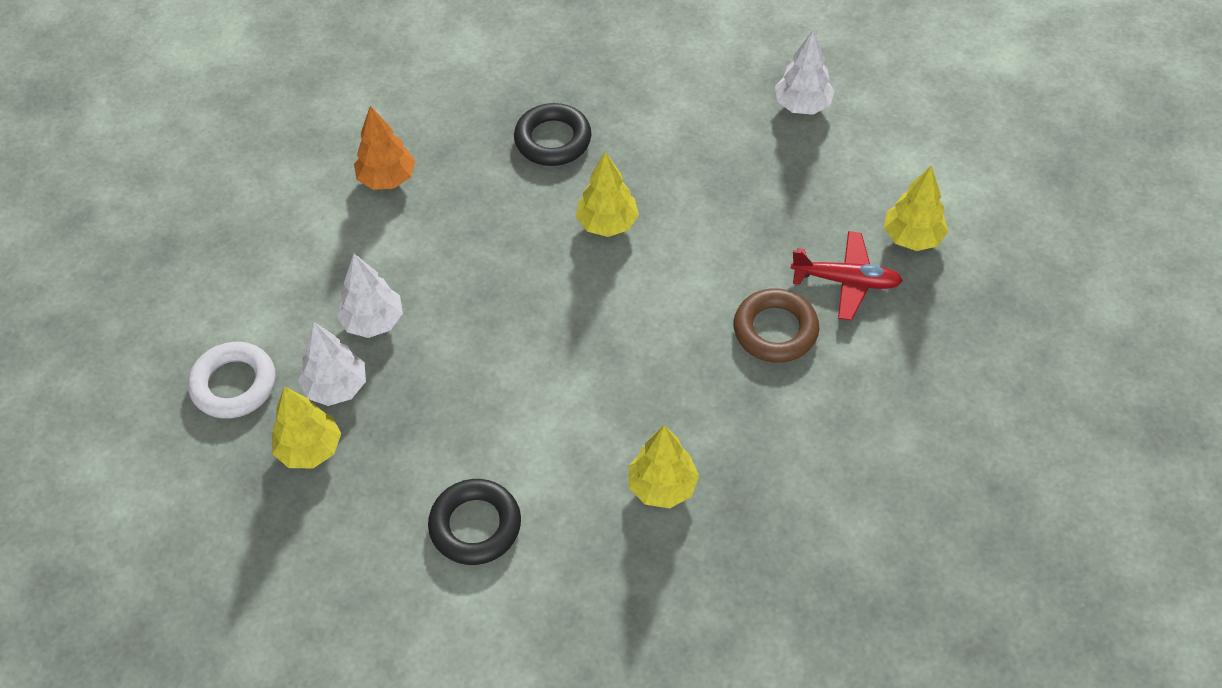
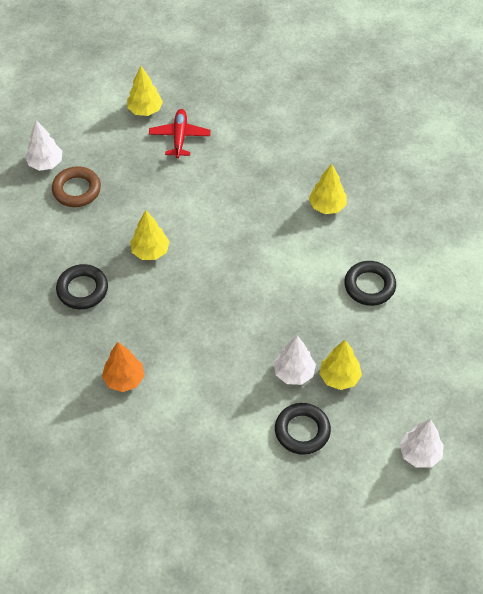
camera: 100 degrees left, 0 degrees up
(234, 384) = (302, 431): white ring -> black ring
(373, 322) = (242, 363): white tree -> white tree (420, 454)
(775, 330) = (218, 166): brown ring -> brown ring (76, 190)

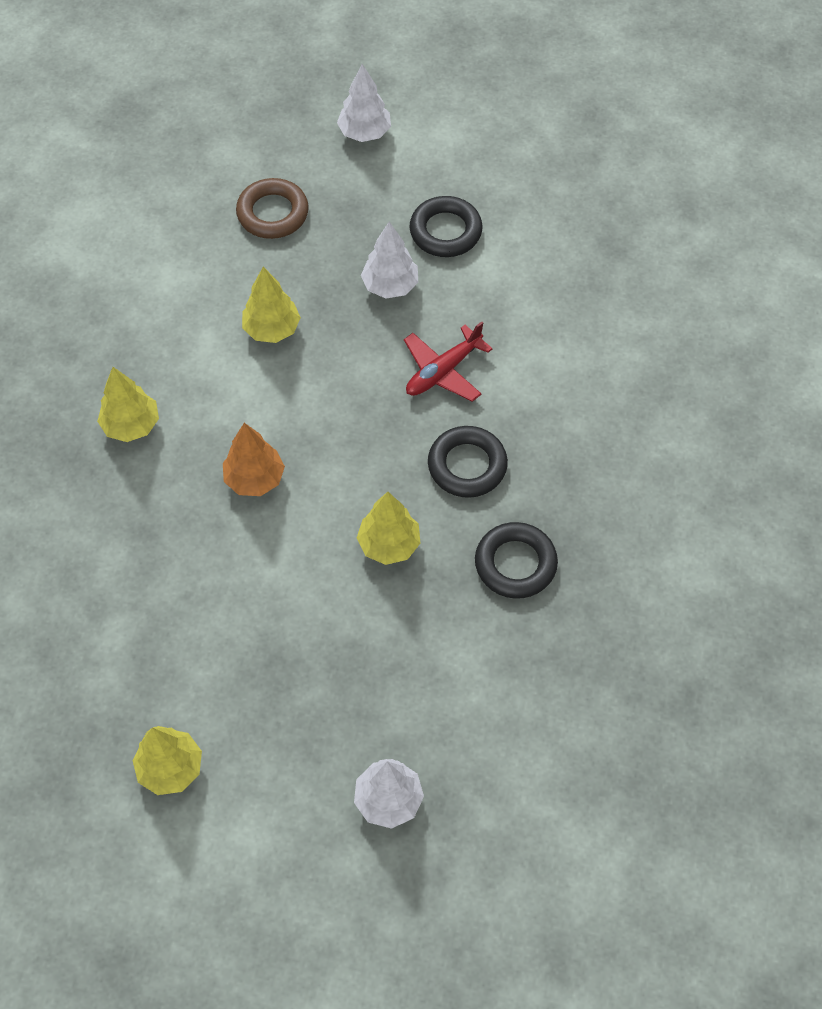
camera: 135 degrees left, 5 degrees up
(76, 190) = (389, 716): brown ring -> brown ring (273, 213)
(124, 379) = (569, 420): orange tree -> orange tree (255, 479)
(180, 137) = (177, 679): red plane -> red plane (443, 371)
(339, 377) = (352, 247): yellow tree -> yellow tree (272, 329)
(369, 286) = (208, 304): black ring -> black ring (467, 465)

